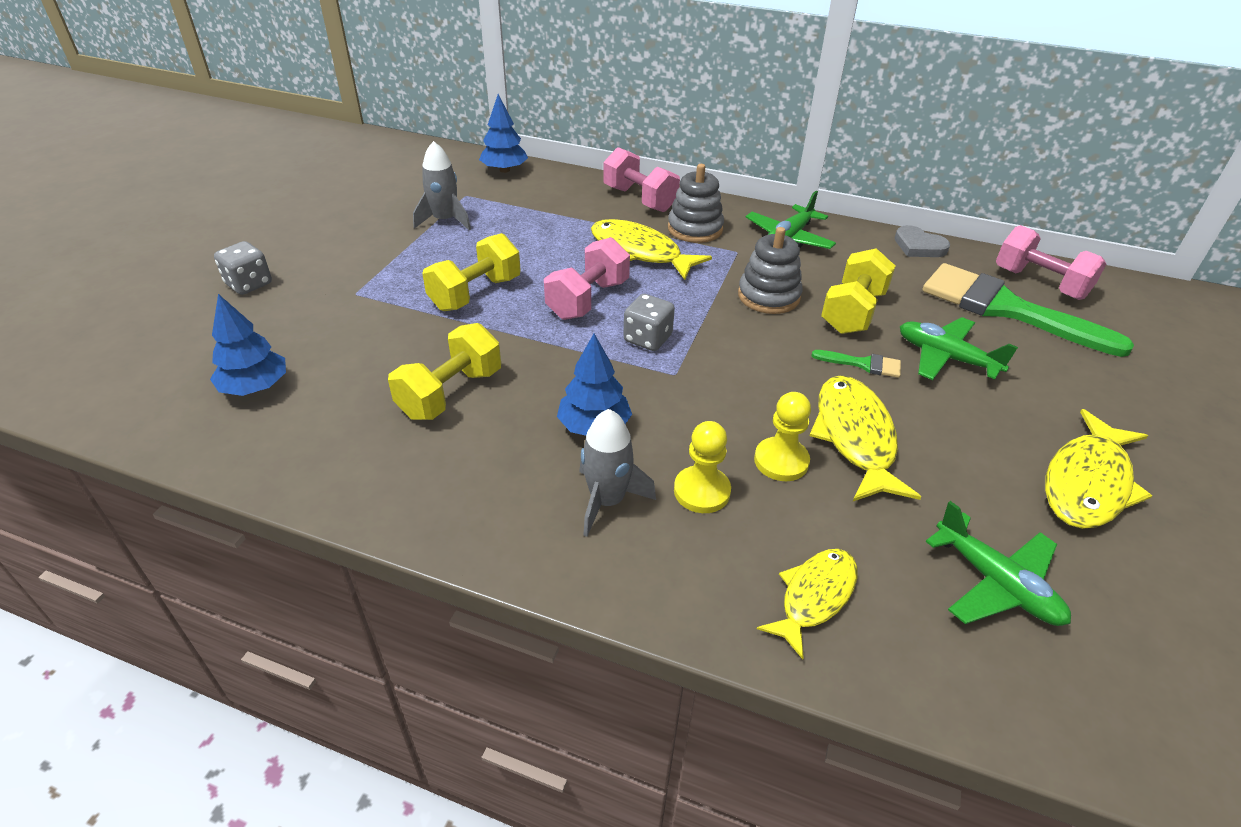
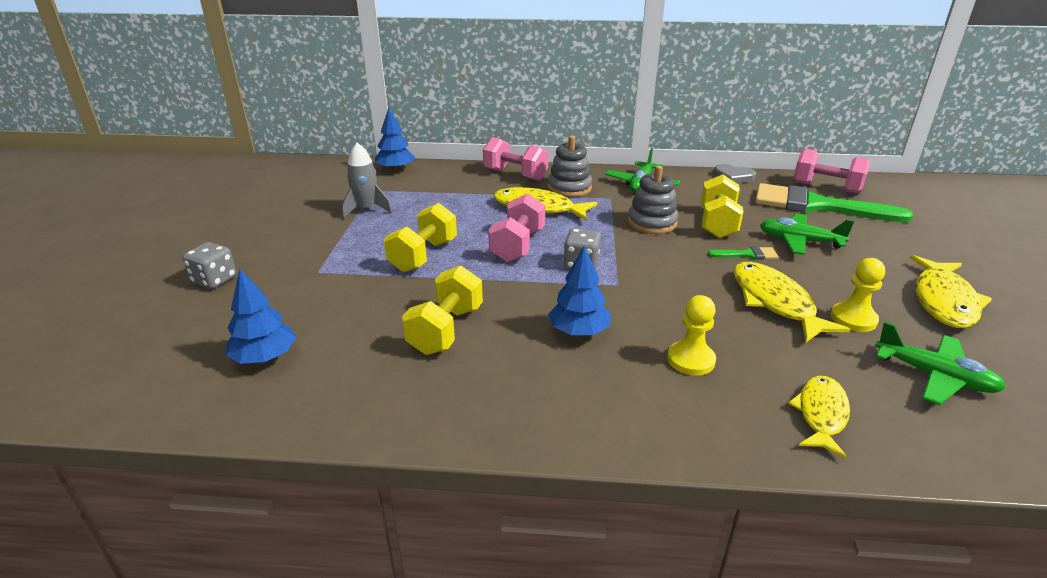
camera: 15 degrees left, 10 degrees down
(607, 501) = (623, 382): grey rocket -> none
(781, 461) = (734, 328): yellow pawn -> yellow pawn (853, 319)

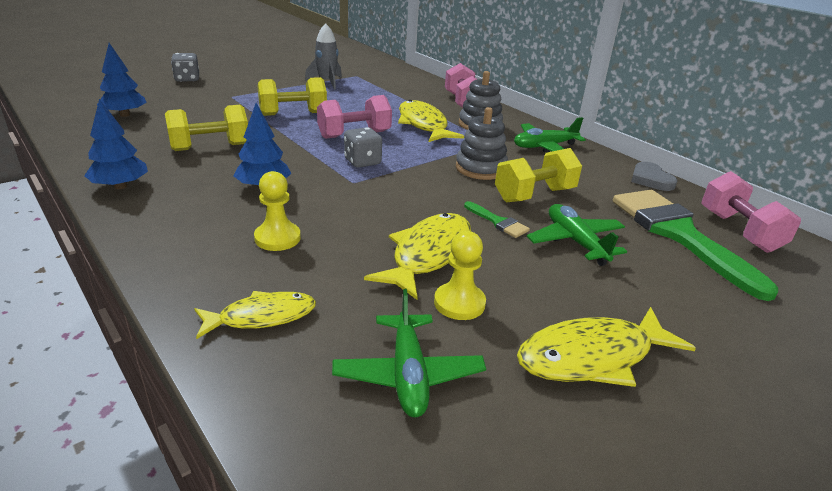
camera: 45 degrees right, 0 degrees up
(395, 169) = (397, 71): blue tree -> blue tree (120, 186)

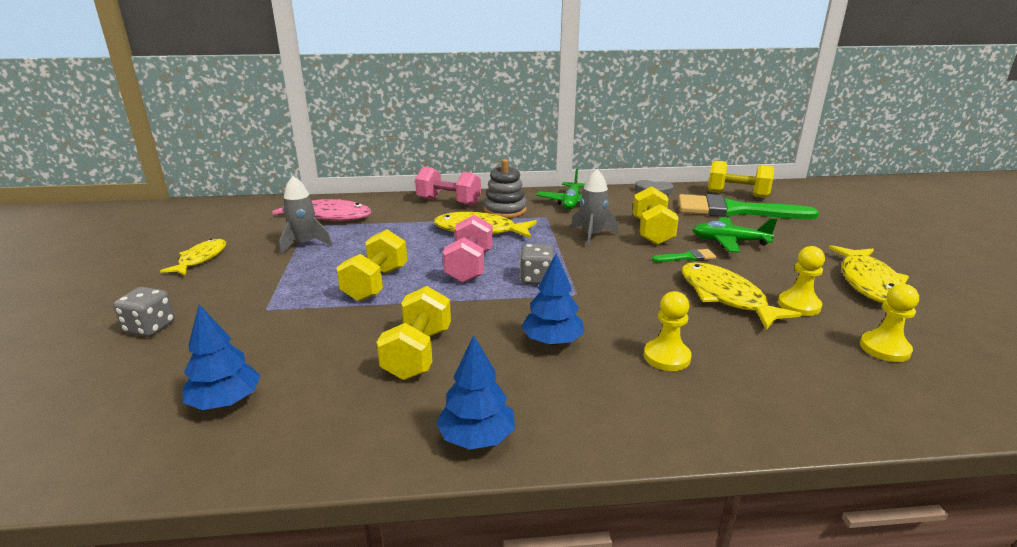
camera: 55 degrees left, 5 degrees down
(262, 317) = (800, 393): yellow fish -> yellow fish (200, 259)
(380, 77) = (330, 216): none -> pink fish
(408, 374) = (884, 348): green plane -> yellow pawn
(481, 168) = (592, 236): grey stacking toy -> grey rocket
(739, 231) = (737, 195): pink dumbbell -> yellow dumbbell

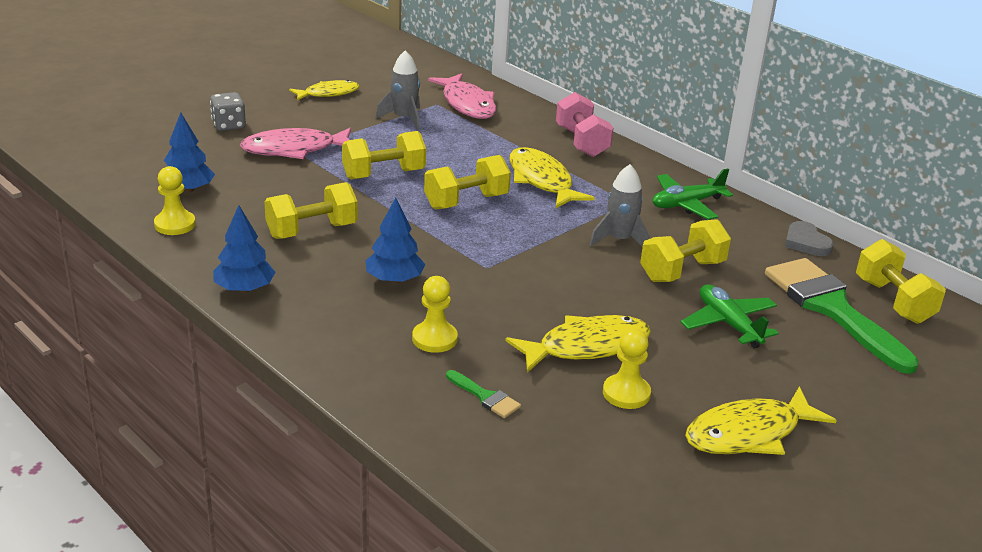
camera: 50 degrees right, 5 degrees up
(262, 309) = (294, 150): none -> pink fish
(469, 267) = (466, 201): pink dumbbell -> yellow dumbbell
(505, 210) = (608, 176): grey stacking toy -> none
(536, 279) = (488, 239): grey dice -> none
(687, 257) = (648, 306): green brush -> green brush (485, 397)
(725, 297) = (586, 347): yellow fish -> yellow fish turned 45 degrees clockwise
(884, 348) = (595, 457): yellow pawn -> yellow pawn (175, 224)

